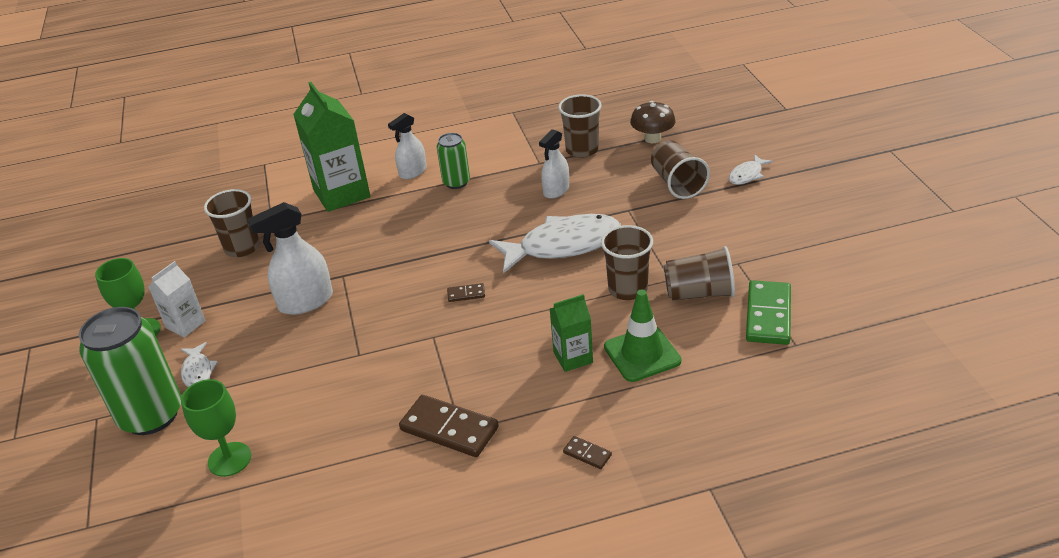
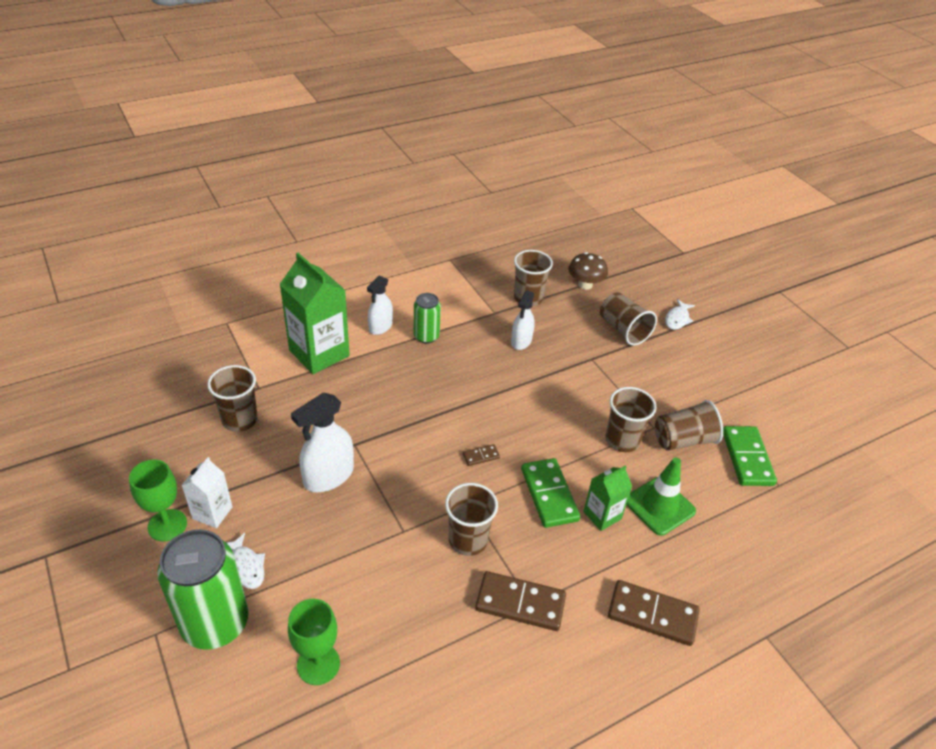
camera: 20 degrees left, 5 degrees up
(420, 368) = (468, 540): none -> brown cup
(523, 334) = (549, 494): none -> green domino
(563, 245) = (549, 399): white fish -> none
(587, 454) = (652, 614): brown domino -> brown domino, size x2.13

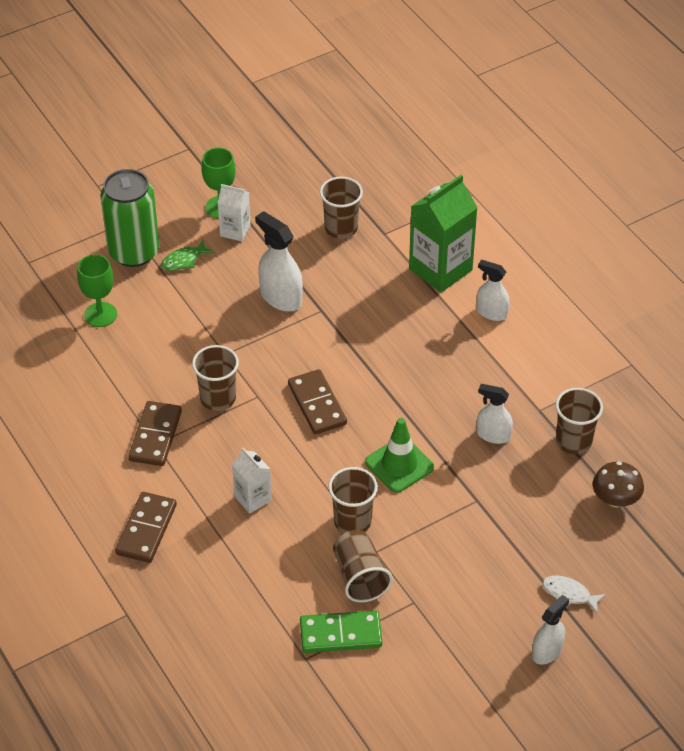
camera: 90 degrees right, 5 degrees up
(246, 566) = (184, 260): white fish -> green fish
(426, 336) = (484, 351): green can -> none
(481, 456) = (317, 404): brown domino -> brown domino, size x2.13
(549, 494) = (274, 458): green domino -> none
(602, 515) = (253, 498): green carton -> white carton
(623, 330) = (534, 534): brown cup -> none
(659, 506) = (268, 546): green traffic cone -> green traffic cone (399, 465)
(732, 336) = (547, 651): none -> white spray bottle

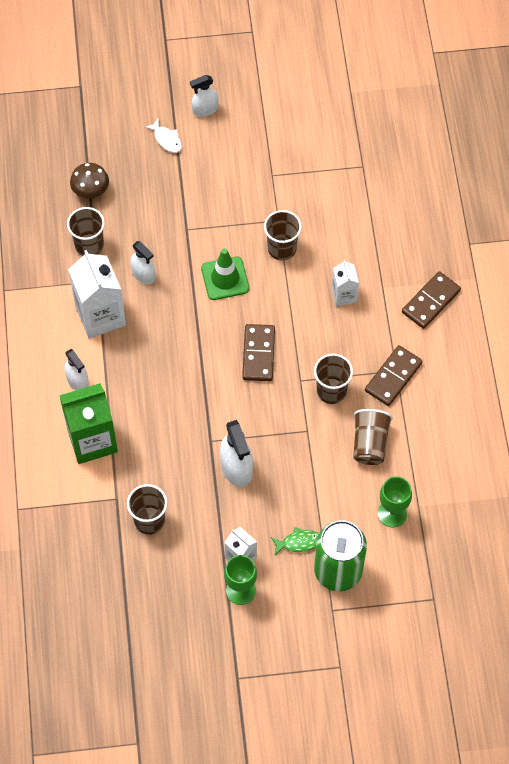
camera: 155 degrees left, 15 degrees up
(340, 634) = (331, 173): green domino -> none
(360, 577) = (298, 206): brown cup -> brown cup (370, 443)
(511, 378) = (100, 316): none -> white carton

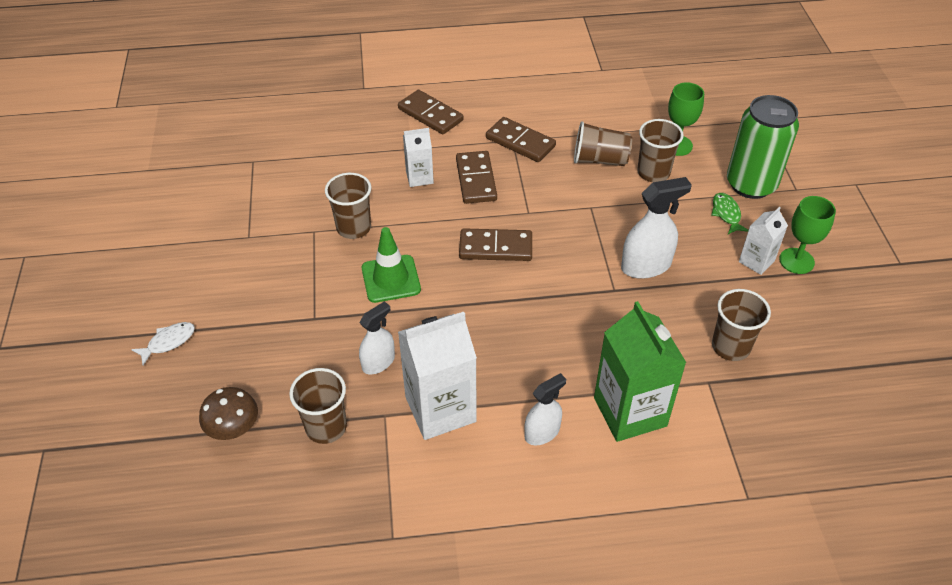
camera: 90 degrees left, 15 degrees down
(205, 109) = (132, 302): white spray bottle -> none
(331, 391) = (540, 188): brown cup -> brown cup (653, 173)
(341, 340) = (476, 180): none -> brown domino

